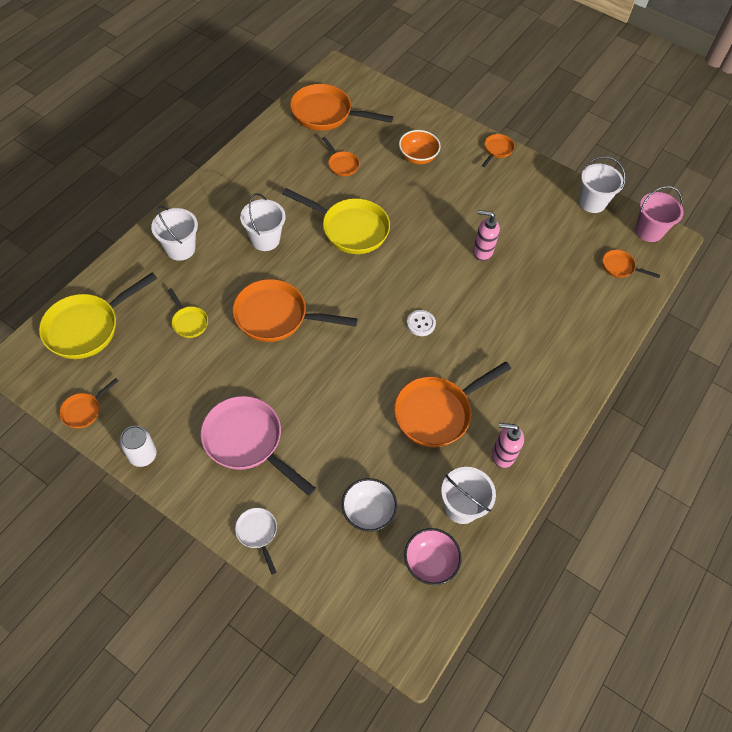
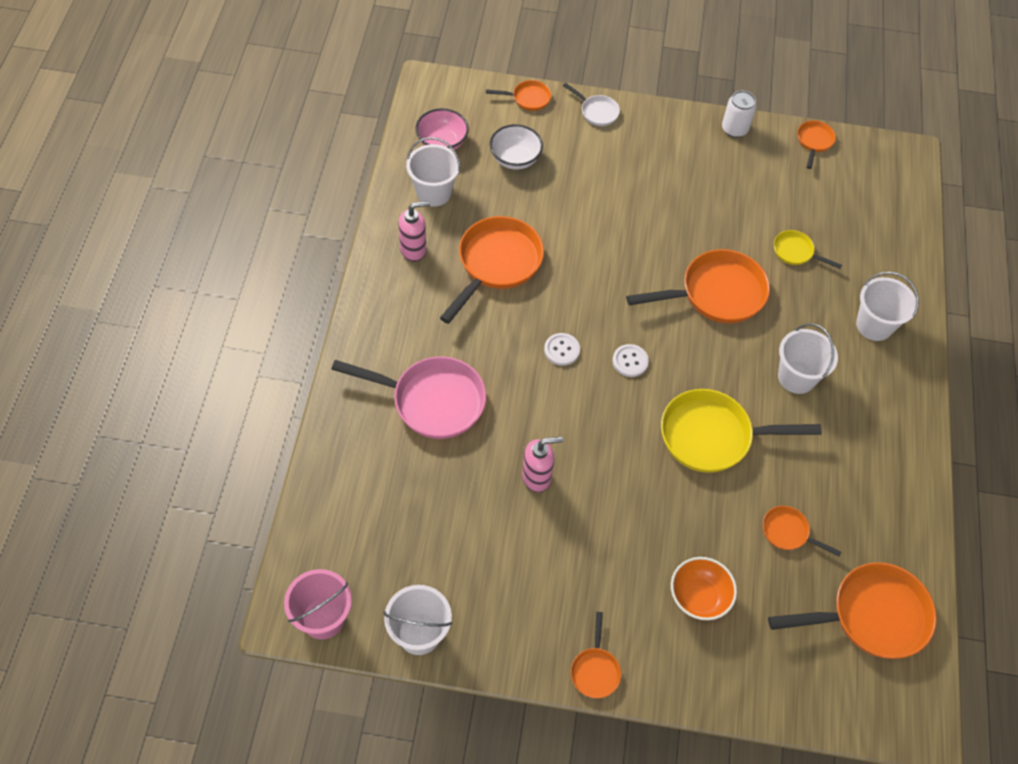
camera: 155 degrees right, 0 degrees up
(87, 327) = (882, 208): yellow pan -> none
(247, 442) = (656, 171): pink pan -> pink pan (432, 401)
(375, 296) = (630, 361): none -> white button
(620, 267) = (349, 535): orange pan -> orange pan (528, 98)

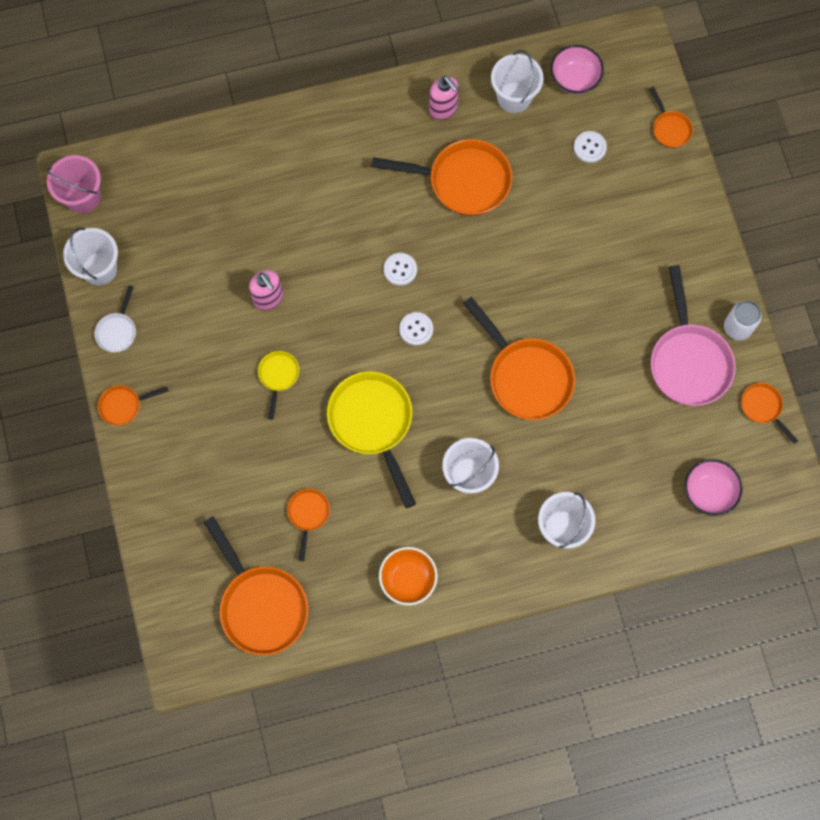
camera: 70 degrees right, 15 degrees up
(432, 401) = (301, 189): pink pan -> pink pan (688, 361)
(515, 159) = (589, 147): white bowl -> white button
(597, 112) = (688, 195): white pan -> white pan (117, 331)
(698, 597) = (218, 462): orange bowl -> orange bowl (408, 579)
(796, 252) = (612, 432): yellow pan -> yellow pan (278, 376)
(814, 142) = (763, 407): orange pan -> orange pan turned 120 degrees counterclockwise
(876, 207) = (708, 492): none -> pink bowl

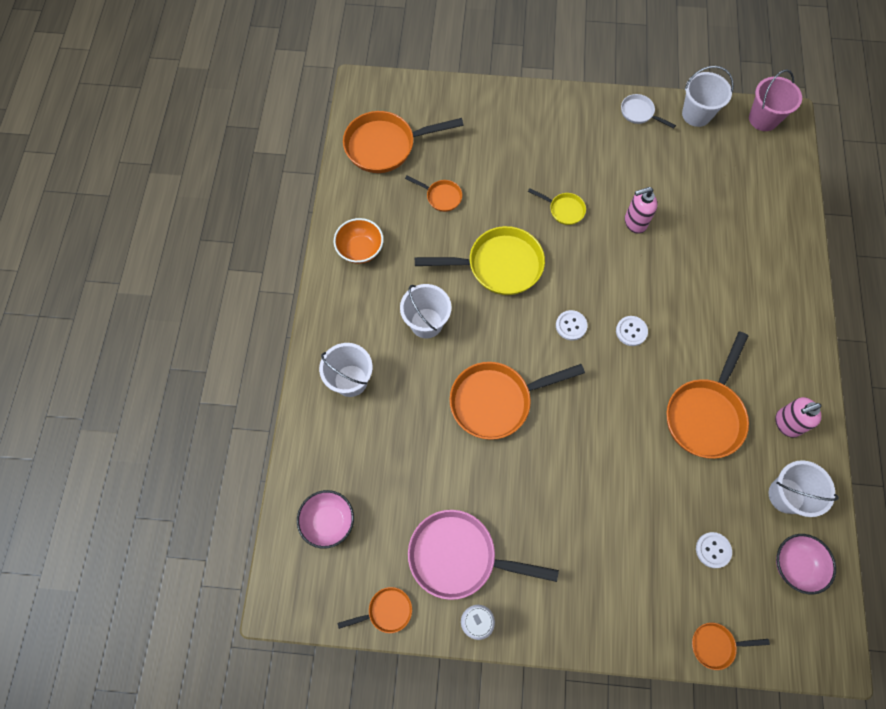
camera: 110 degrees right, 5 degrees down
(124, 406) = (576, 102): orange pan -> none

